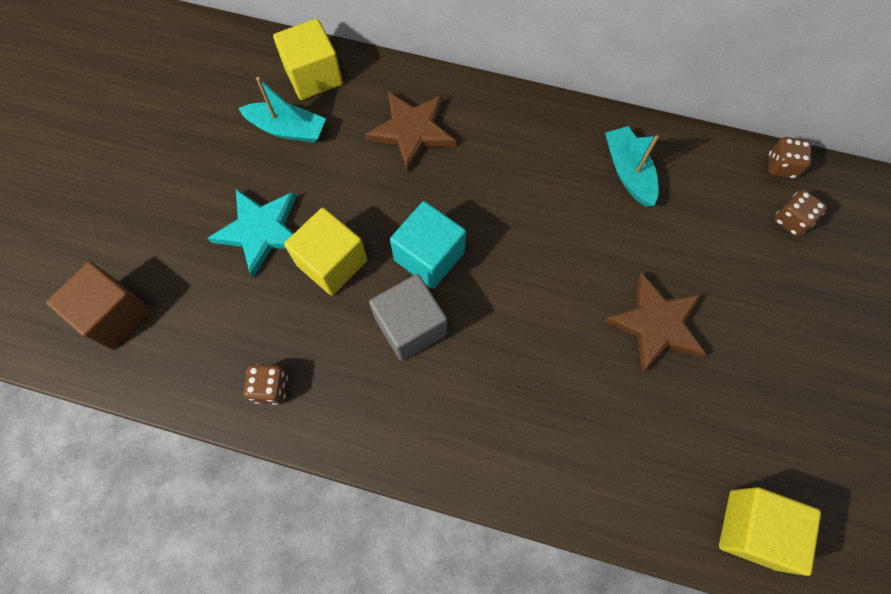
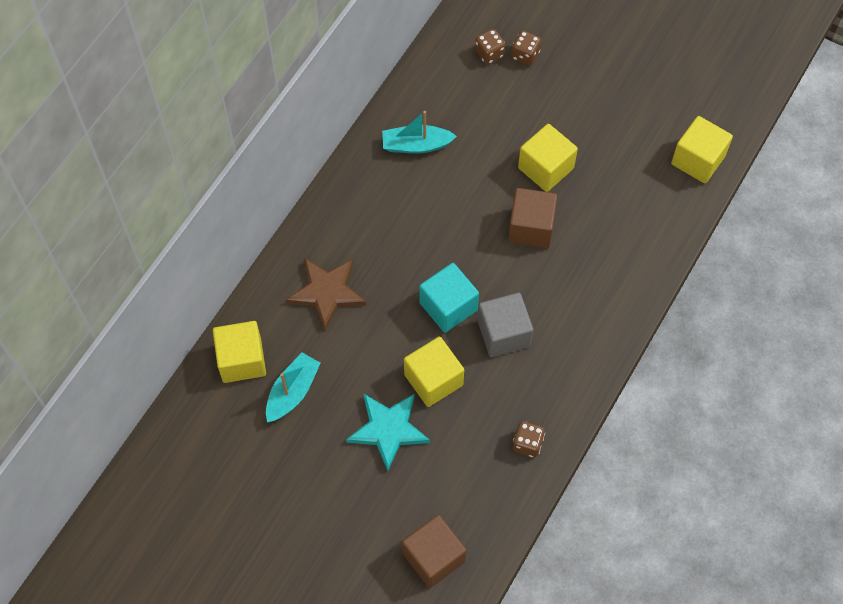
camera: 75 degrees left, 5 degrees down
(564, 325) = (531, 228): none -> brown cube
(656, 324) = (545, 168): brown star -> yellow cube
(781, 166) = (443, 42): brown dice -> brown dice (525, 55)

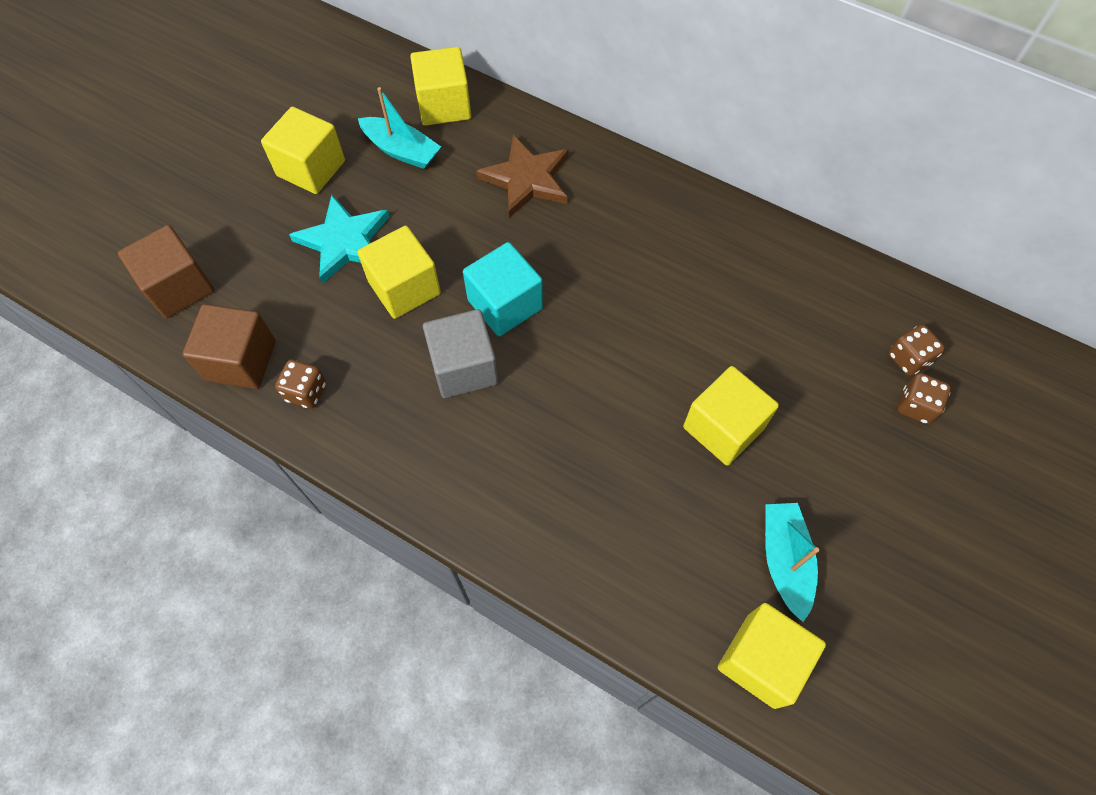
camera: 90 degrees right, 0 degrees up
(309, 465) = (311, 168): none -> yellow cube
(416, 145) = (743, 269): turquoise boat -> turquoise boat (785, 561)
(531, 228) = (624, 405): brown cube -> brown cube (241, 360)

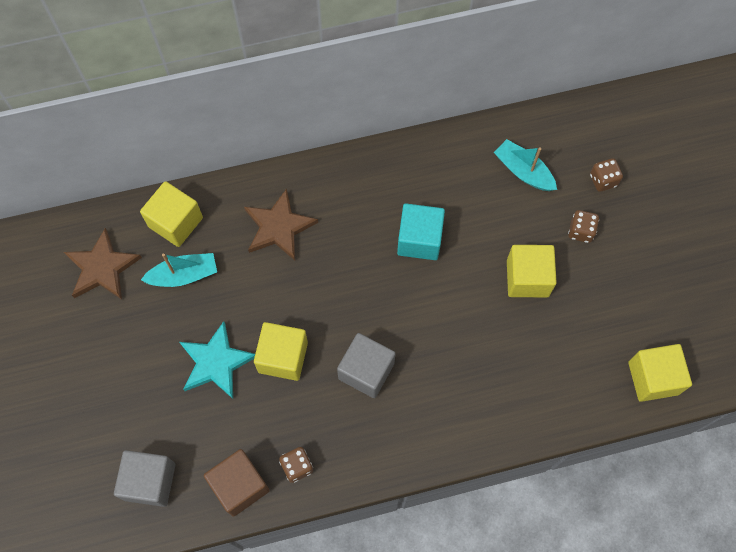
camera: 45 degrees left, 5 degrees up
(179, 287) = (150, 481): brown cube -> grey cube
(311, 168) = (141, 336): yellow cube -> none
(345, 92) = (102, 268): none -> brown star
(505, 304) = (349, 314): turquoise cube -> turquoise cube (419, 239)
(785, 561) = (619, 320): turquoise boat -> turquoise boat (523, 171)
(908, 358) = (577, 156): brown dice -> brown dice (581, 231)

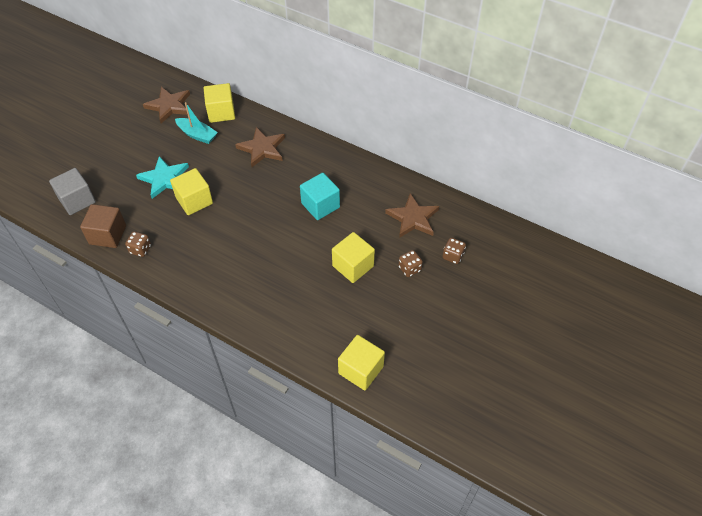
camera: 45 degrees right, 15 degrees down
(366, 371) = (222, 238): grey cube -> none
(523, 171) = (413, 218): turquoise boat -> brown star

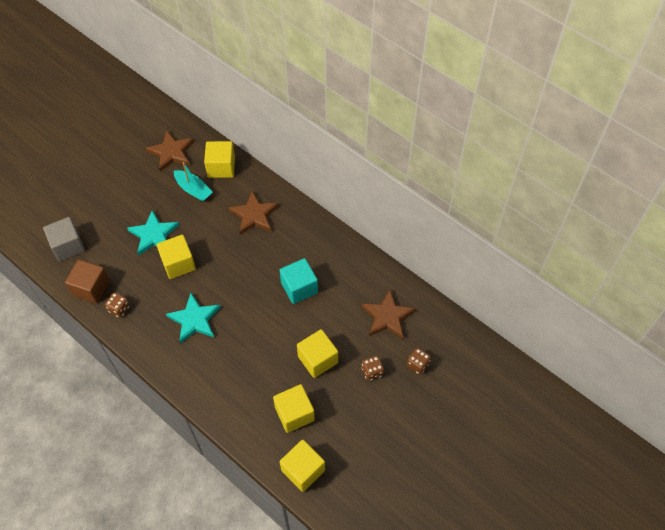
camera: 10 degrees right, 5 degrees up
(220, 248) = (194, 319): none -> turquoise star
(340, 319) = (294, 414): none -> yellow cube

